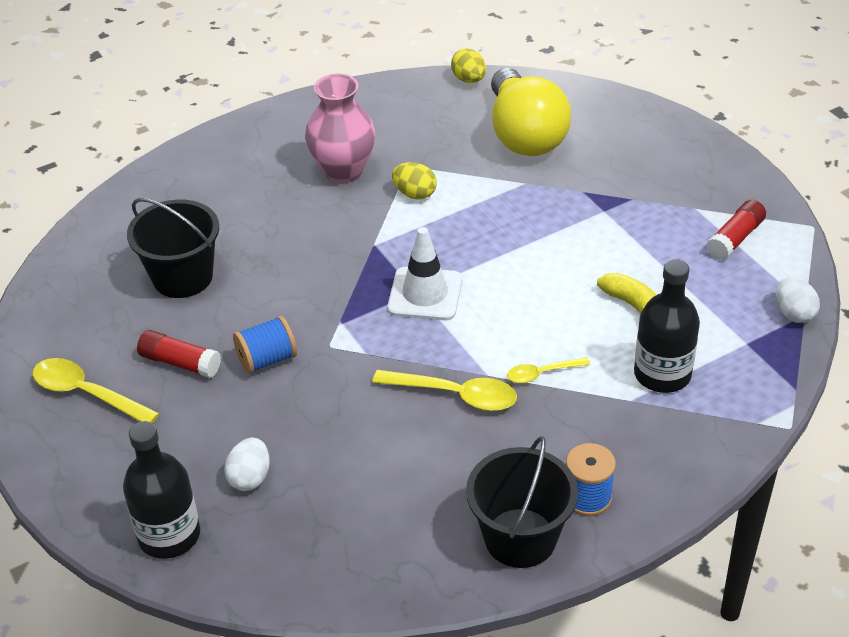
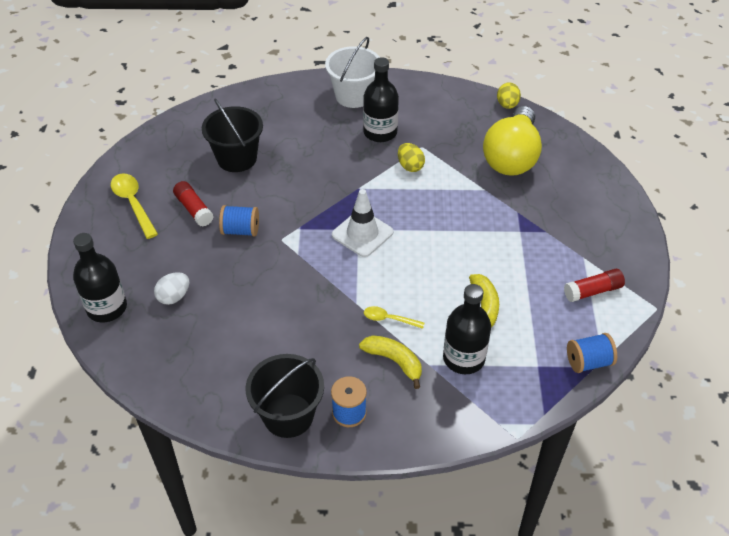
camera: 30 degrees right, 5 degrees up
(271, 141) = (353, 96): none -> white bucket
(343, 171) = (380, 132): pink vase -> black bottle
(454, 395) = (326, 306): yellow spoon -> none
(589, 416) = (394, 361): none -> yellow banana
(793, 313) = (588, 362): white egg -> blue spool

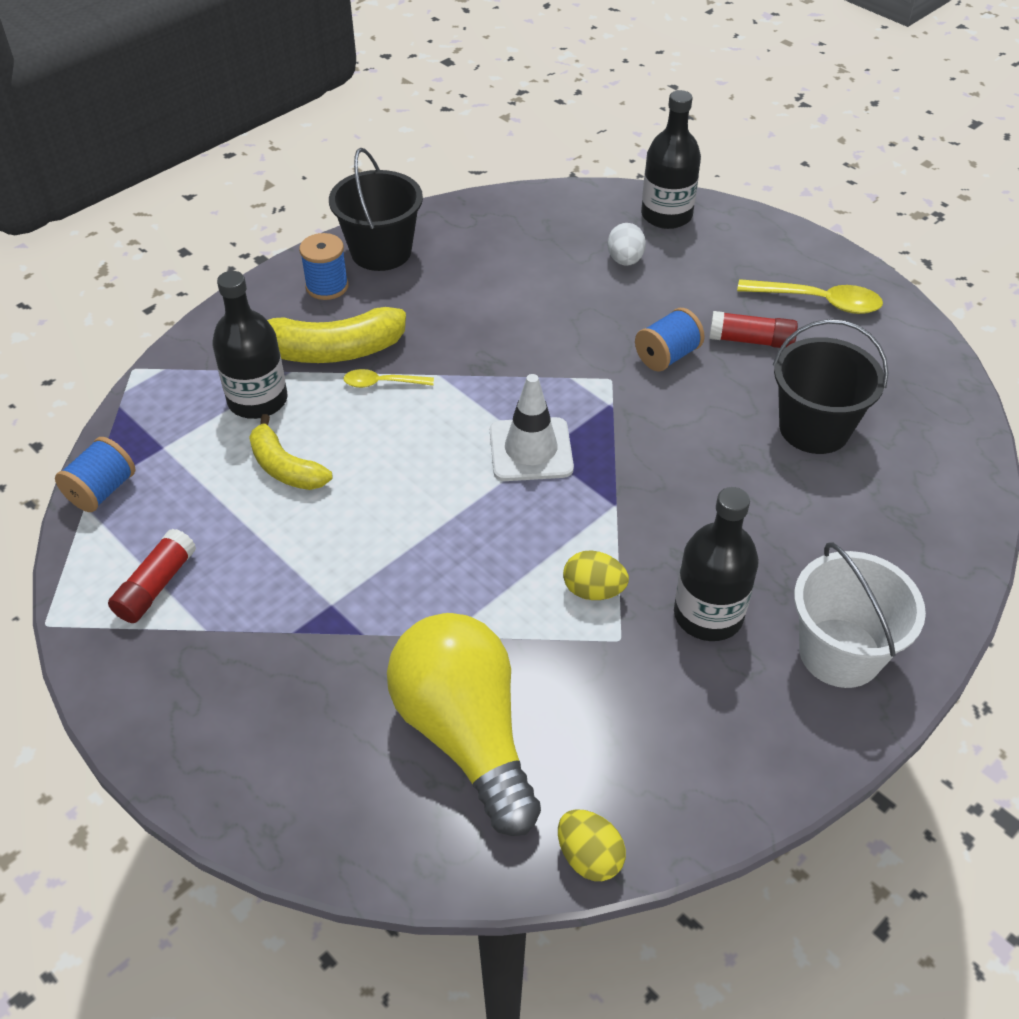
camera: 135 degrees right, 0 degrees up
(389, 319) = (382, 383): yellow spoon -> yellow spoon turned 150 degrees counterclockwise
(394, 361) = (331, 350): yellow banana -> yellow banana, size x1.54

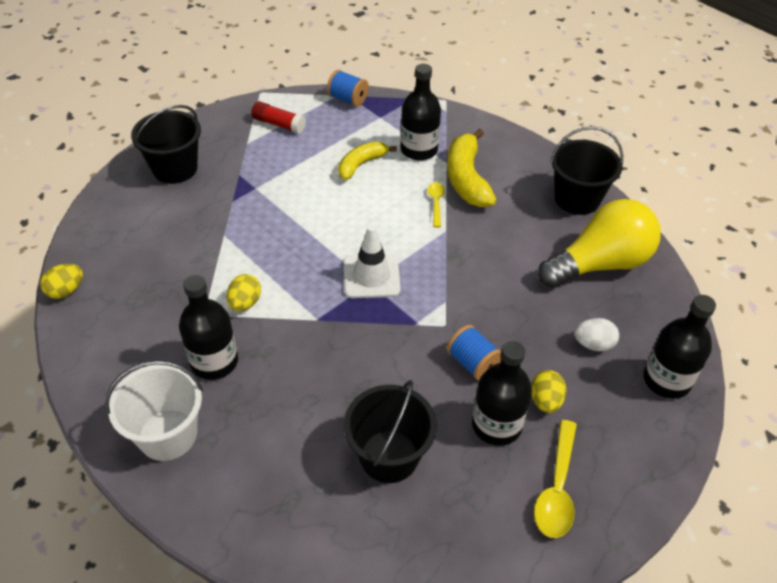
camera: 90 degrees right, 0 degrees up
(265, 737) = (175, 168): none -> black bucket
(327, 286) = (533, 174): blue spool -> none
(465, 733) = (156, 242): yellow light bulb -> yellow light bulb (600, 264)
(710, 302) = (545, 401): none -> yellow egg
(751, 341) = (496, 425): red glue stick -> black bottle

